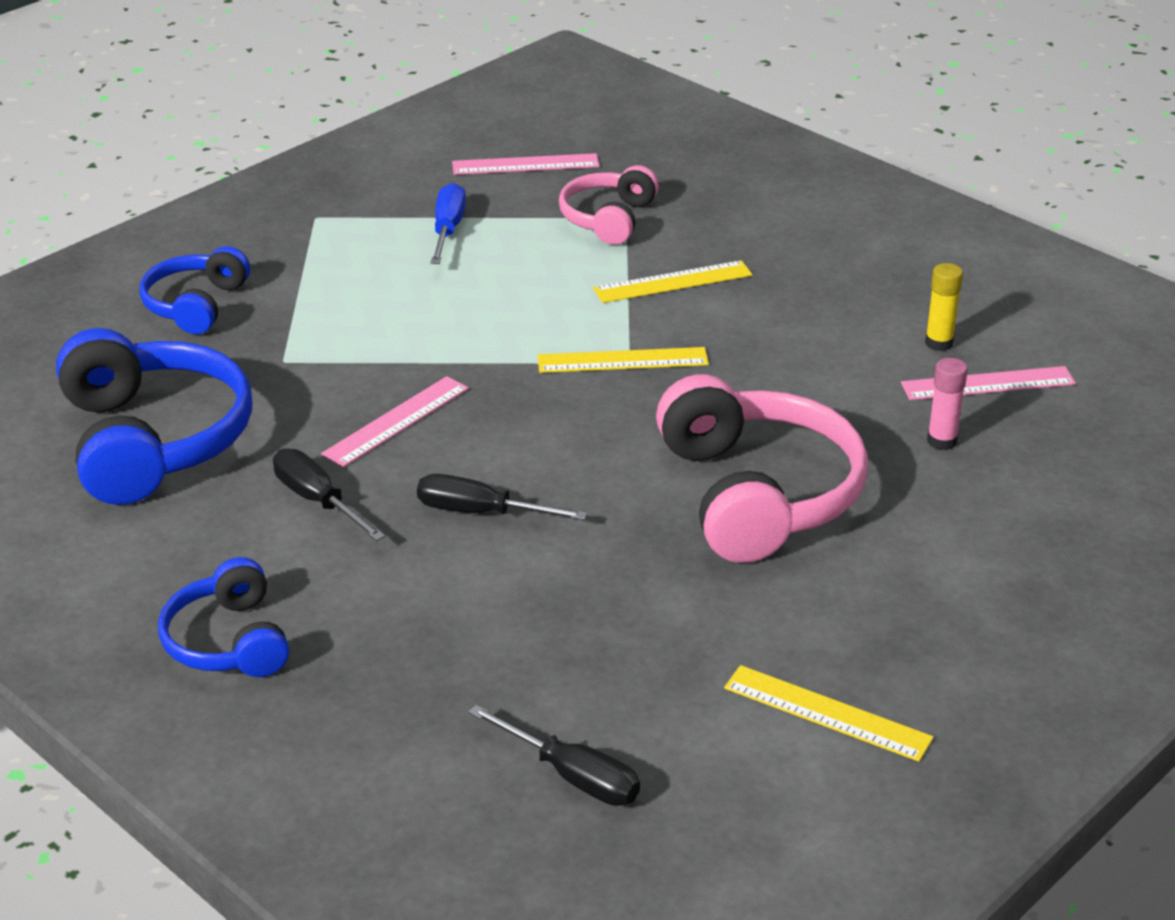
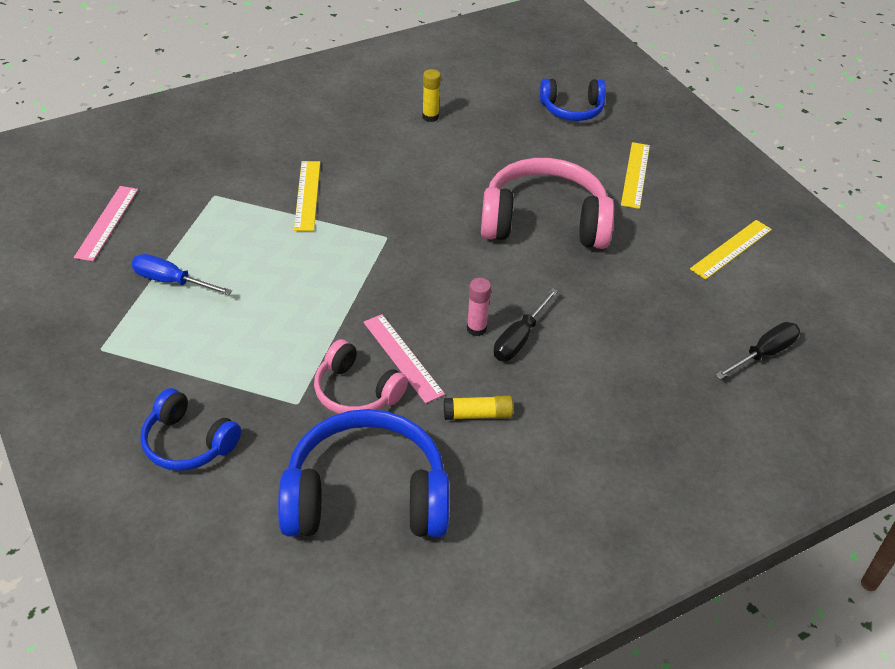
camera: 75 degrees left, 10 degrees up
(228, 641) = (613, 486): blue headphones -> blue headphones (572, 109)
(317, 501) = (478, 414): black screwdriver -> yellow glue stick
(608, 219) = (211, 202): pink headphones -> pink headphones (356, 392)
(622, 360) = (384, 239): yellow ruler -> yellow ruler (635, 175)
(942, 441) = (522, 144): pink glue stick -> pink glue stick (476, 329)
(988, 383) = (477, 113): pink ruler -> none

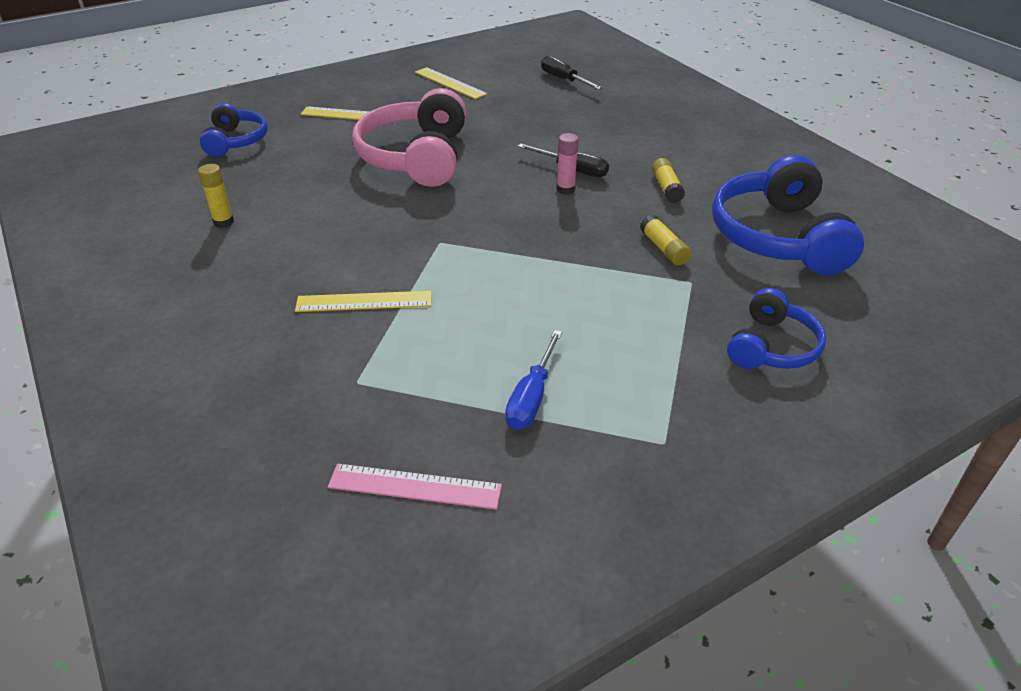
camera: 90 degrees left, 5 degrees down
(356, 392) = (663, 248): pink headphones -> yellow glue stick
(403, 357) = (612, 226): pink ruler -> none

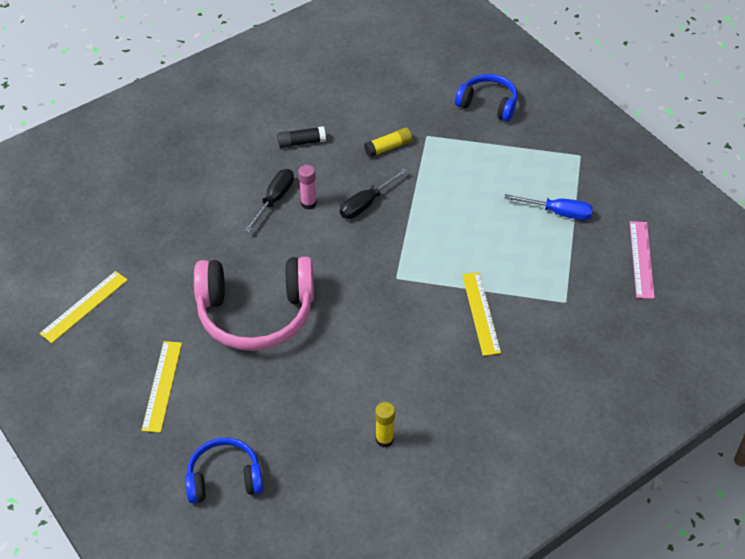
camera: 95 degrees left, 10 degrees up
(563, 80) = (83, 211): black screwdriver -> black screwdriver (366, 203)
(666, 188) = (301, 142): yellow glue stick -> black glue stick
(778, 237) = (366, 88): blue headphones -> none

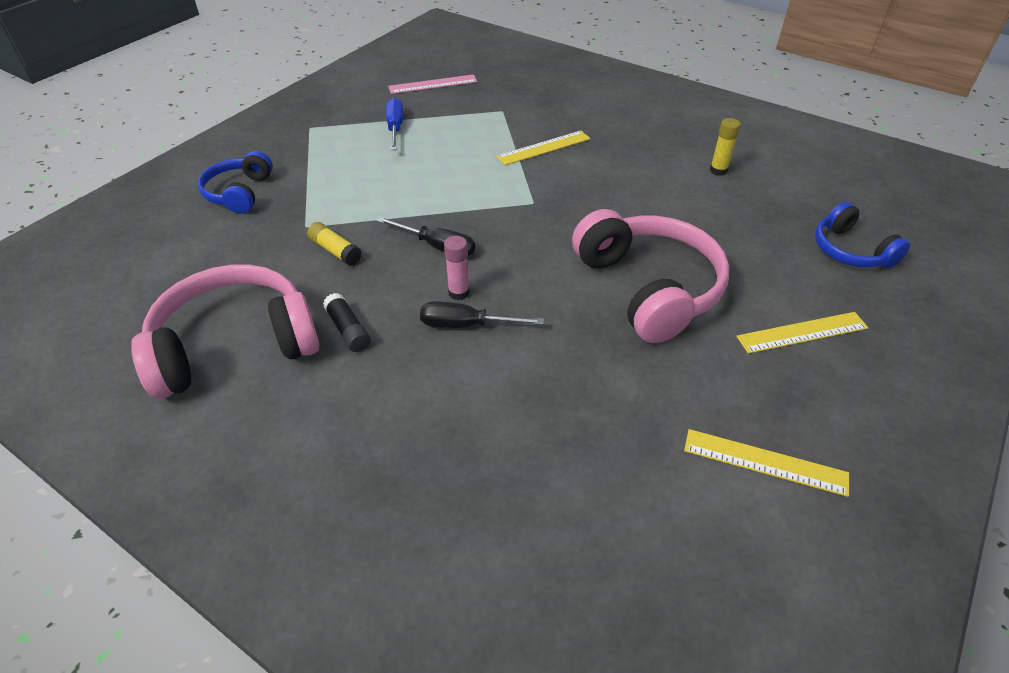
camera: 110 degrees left, 5 degrees down
(315, 91) = (235, 346): none -> pink headphones

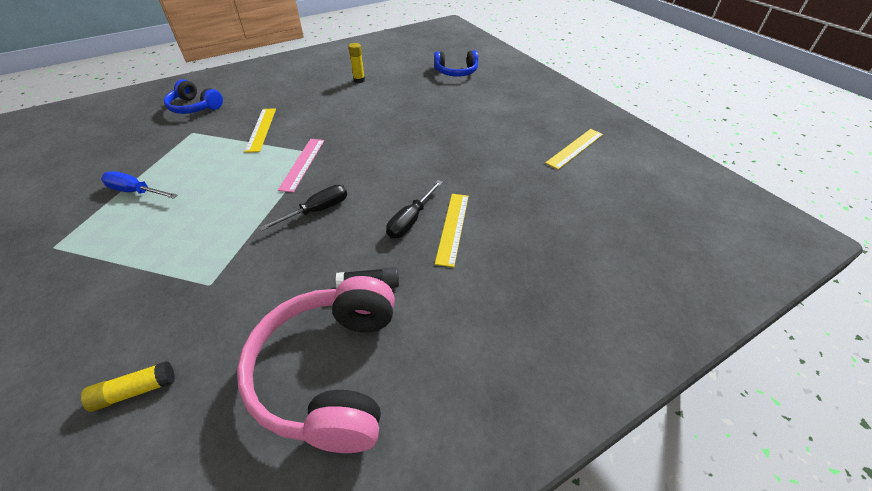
camera: 65 degrees left, 0 degrees up
(239, 193) = (95, 327): blue headphones -> blue headphones (195, 107)
(335, 251) = (265, 271): yellow glue stick -> yellow glue stick (135, 391)
(433, 84) = (102, 154): pink ruler -> pink ruler (302, 164)
(458, 293) = (376, 214): pink glue stick -> none
(648, 288) = (434, 138): pink headphones -> none
(802, 332) = (500, 106): yellow ruler -> yellow ruler (452, 228)

